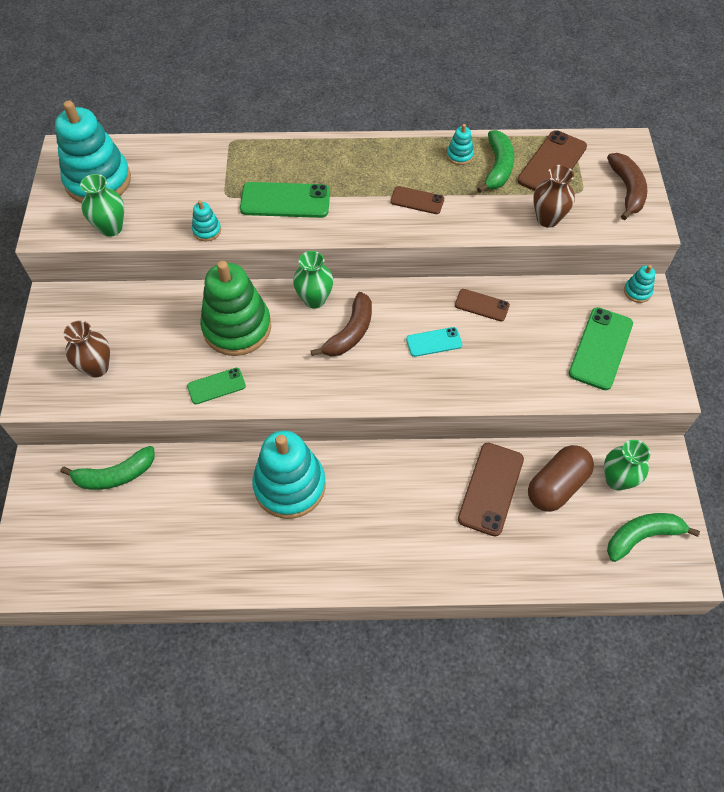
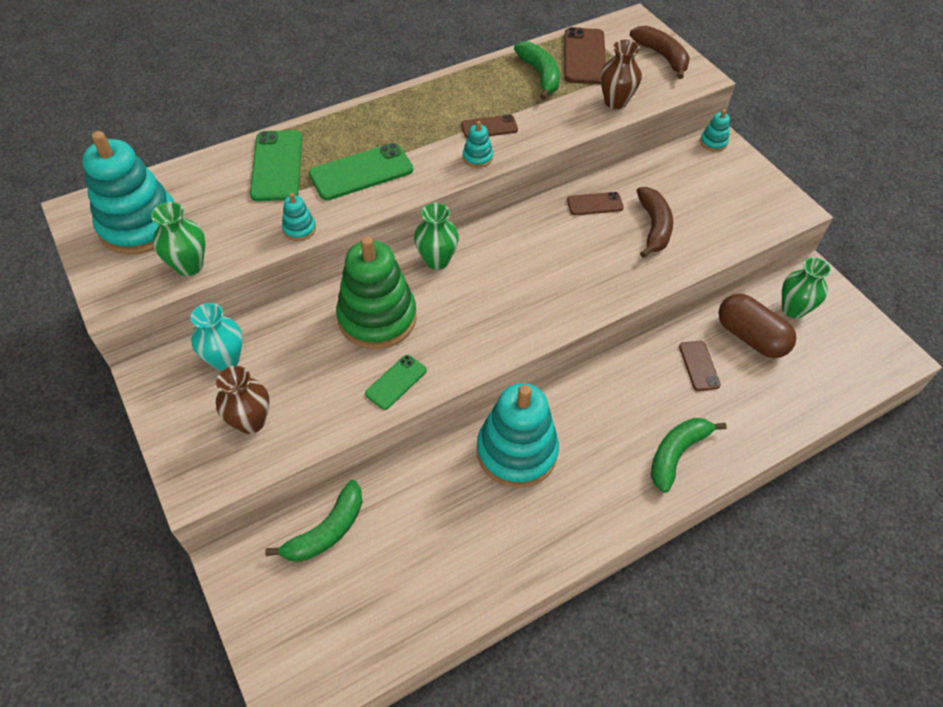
camera: 30 degrees left, 5 degrees down
(109, 312) = (226, 360): none -> turquoise vase
(350, 333) = (493, 276): brown banana -> brown banana (654, 227)
(434, 342) = (576, 252): turquoise phone -> none
(459, 155) = (498, 76): turquoise stacking toy -> turquoise stacking toy (477, 157)
(490, 488) = (699, 366): brown phone -> brown phone, size x0.58
(556, 486) = (750, 337): brown capsule -> brown capsule turned 60 degrees counterclockwise
(601, 348) = (719, 199): green phone -> green phone (277, 166)
(642, 536) = (846, 346): green banana -> green banana (676, 454)

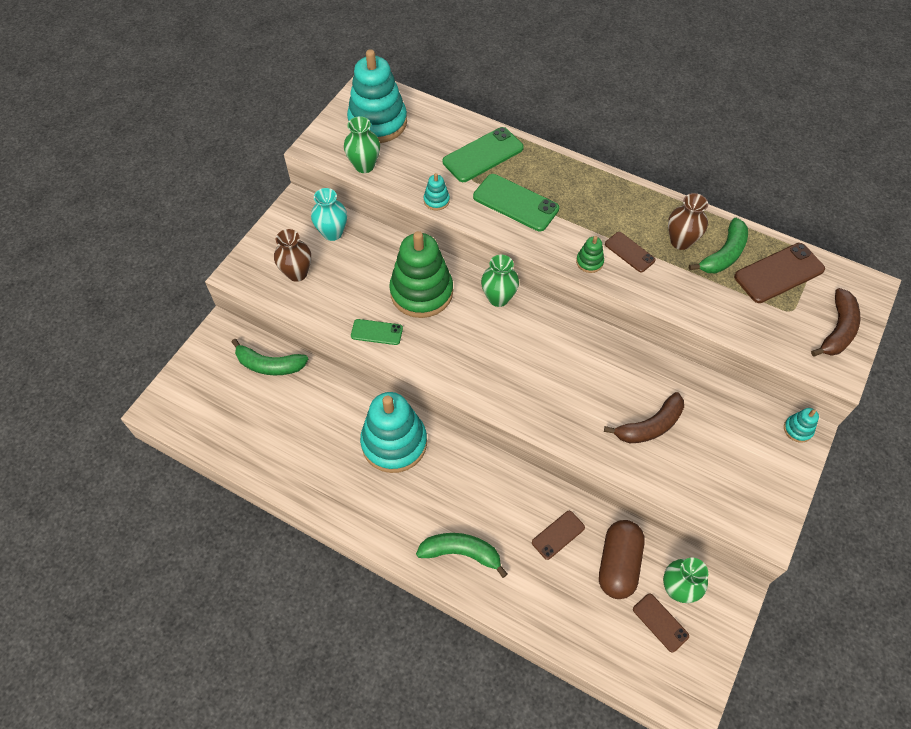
camera: 60 degrees right, 5 degrees up
(477, 157) = (589, 262): turquoise stacking toy -> green stacking toy
(595, 204) = (640, 372): brown phone -> brown phone (660, 622)
(615, 102) = (740, 322): brown vase -> brown vase (680, 241)

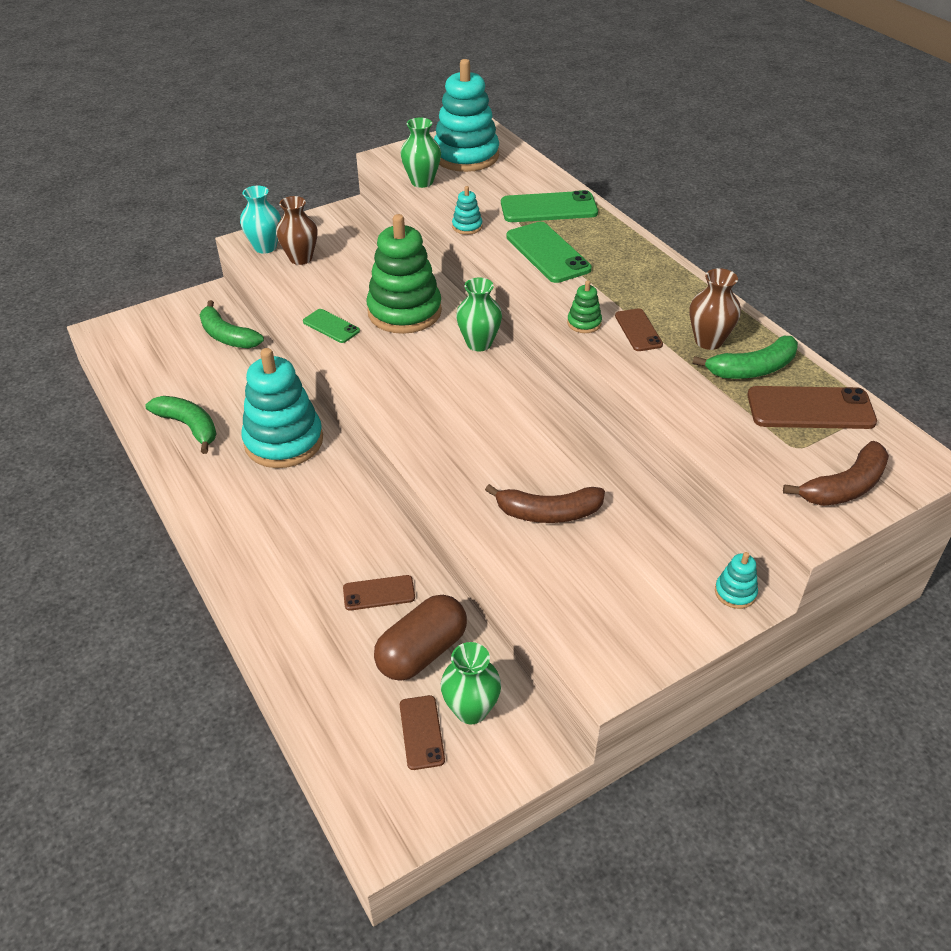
camera: 30 degrees right, 15 degrees down
(332, 233) = (362, 240): turquoise vase -> turquoise vase (265, 247)
(461, 552) = (263, 561): green banana -> green banana (189, 426)

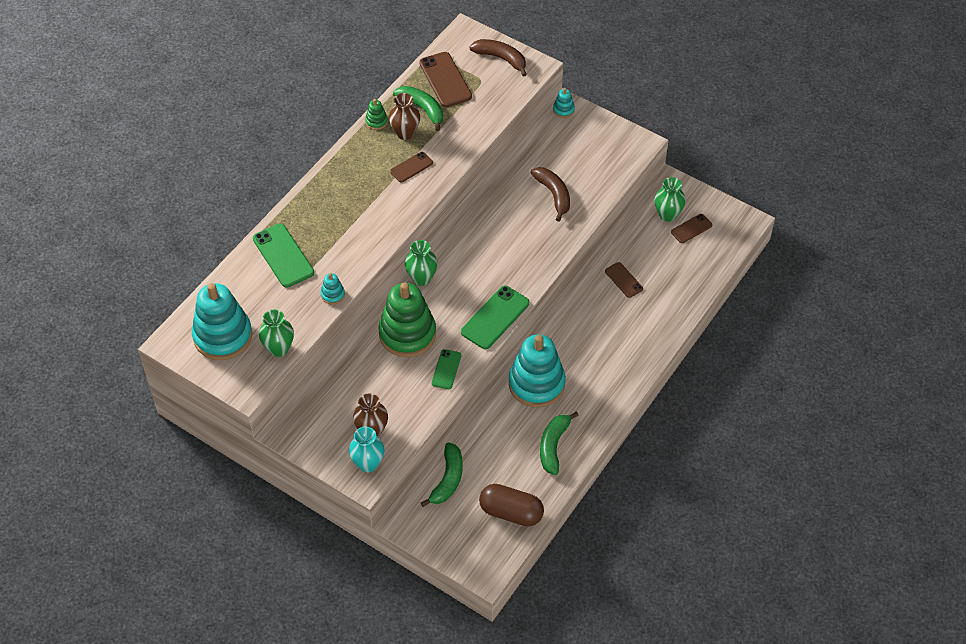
camera: 115 degrees left, 10 degrees up
(422, 652) = (648, 246): brown capsule -> brown capsule (511, 512)
(547, 253) = (345, 237): green phone -> green phone (495, 318)
(584, 323) = (418, 194): green stacking toy -> green stacking toy (376, 121)

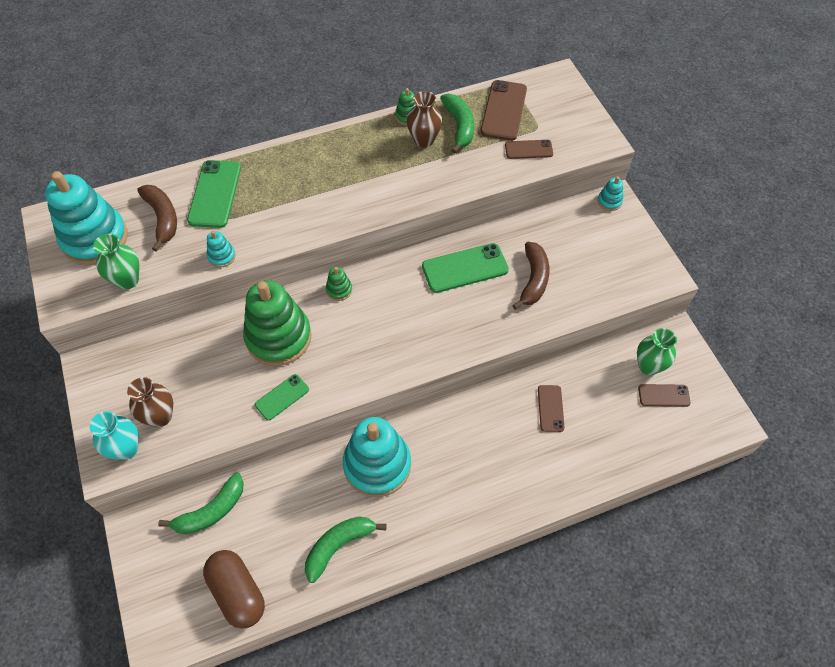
camera: 35 degrees right, 5 degrees up
(411, 167) = (402, 175): brown phone -> brown phone (528, 149)
(421, 278) = (339, 290): green vase -> green stacking toy
(495, 318) = (373, 372): green phone -> green phone (465, 268)
(501, 58) = (574, 117): brown banana -> brown banana (163, 218)

